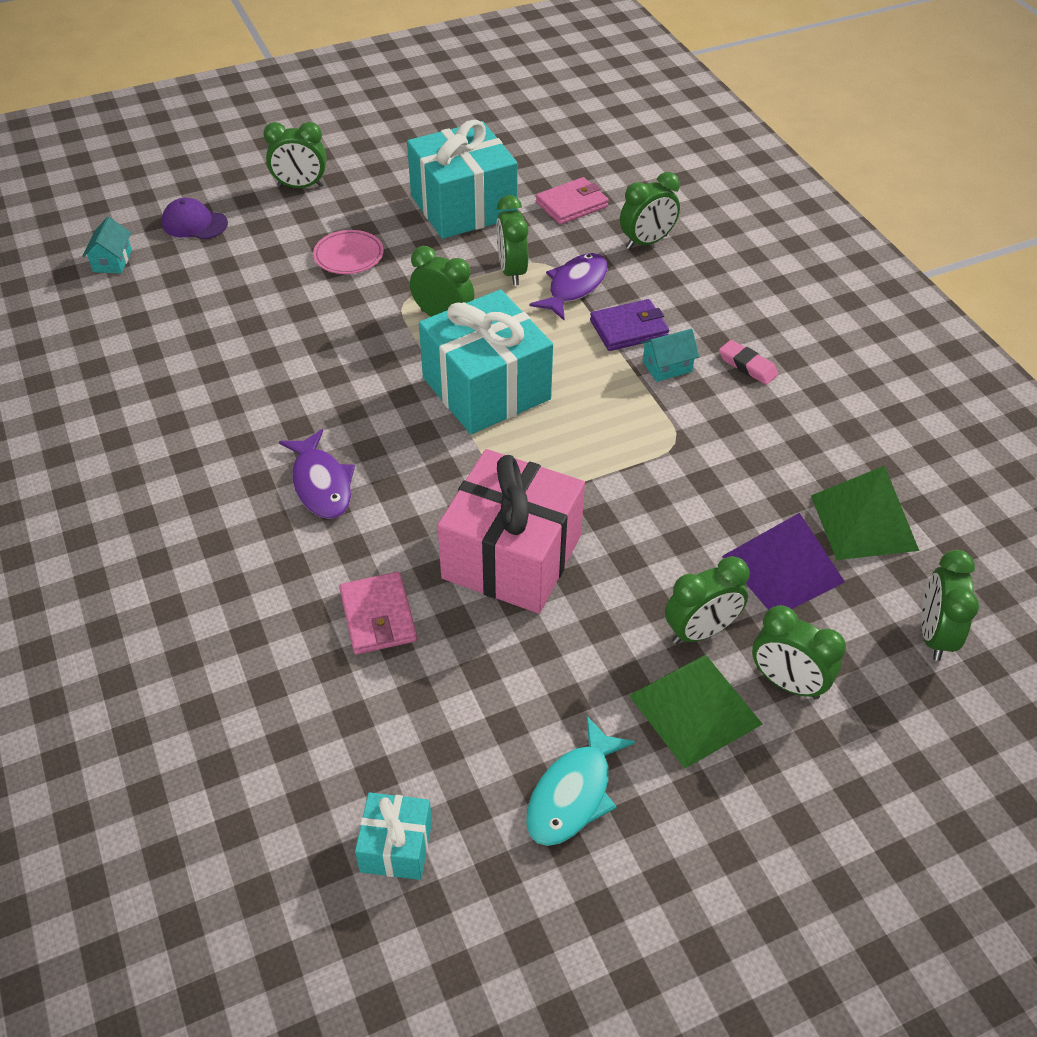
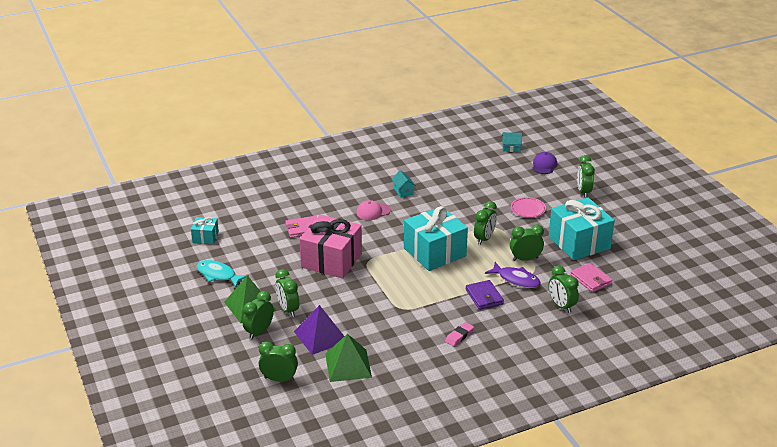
camera: 90 degrees right, 15 degrees down
(321, 484) = (373, 211): purple fish -> pink cap
(667, 366) = (456, 308): turquoise house -> turquoise house (403, 191)

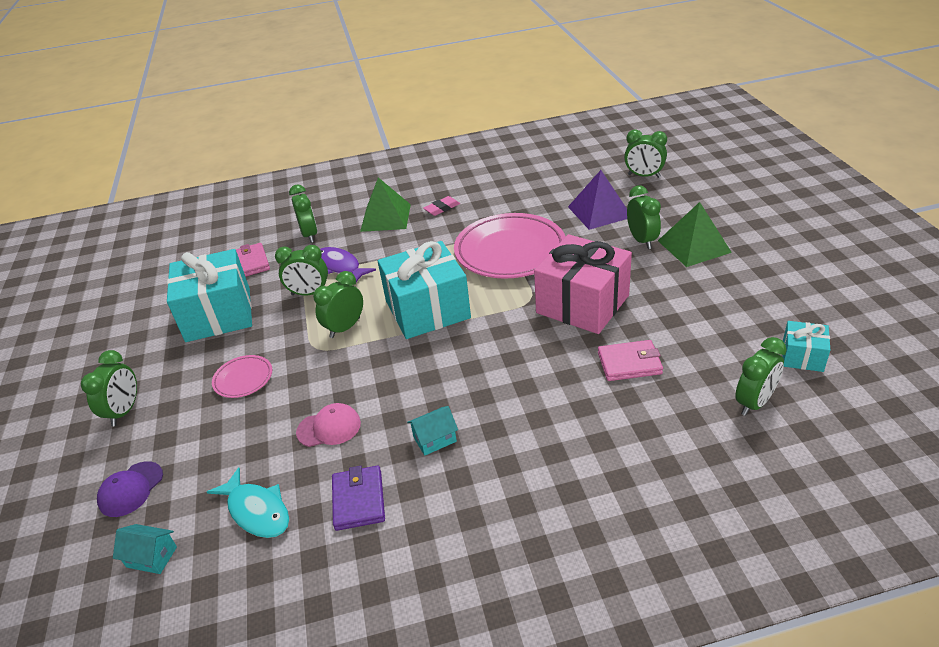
camera: 165 degrees left, 5 degrees up
(218, 275) = (753, 289): turquoise fish -> turquoise fish (257, 511)
(259, 332) = (675, 217): green clock -> green clock (754, 402)
(348, 365) = (570, 186): green pyramid -> green pyramid (385, 217)
(373, 211) = (503, 393): pink cap -> pink cap (329, 428)
(389, 297) = (510, 251): none -> pink plate
(403, 191) = (435, 439): turquoise house -> turquoise house turned 75 degrees clockwise
(484, 297) = (392, 247): purple wallet -> purple wallet (358, 500)

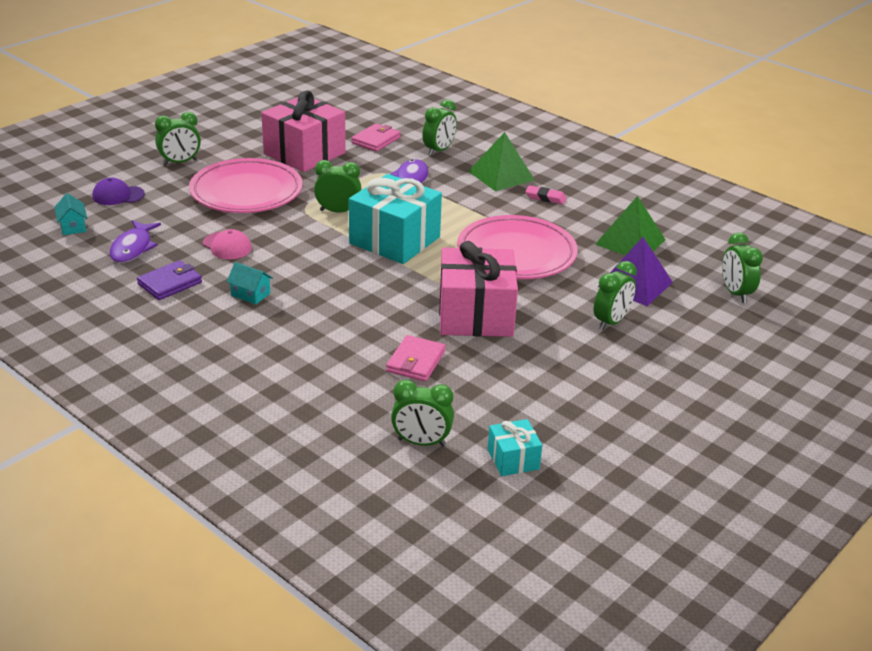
camera: 50 degrees right, 5 degrees down
(218, 314) = (304, 153): turquoise gift -> pink gift
(243, 379) = (246, 192): pink plate -> pink plate, size x2.19
(257, 511) = (133, 248): turquoise fish -> purple fish
(309, 293) = (364, 180): green clock -> none
(629, 363) = (416, 361): pink wallet -> pink wallet turned 60 degrees clockwise
(694, 246) = (634, 356): green pyramid -> green pyramid (630, 242)

